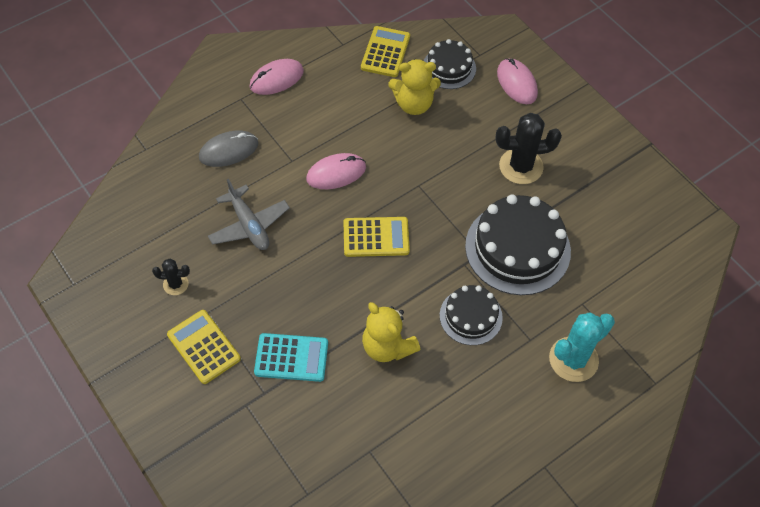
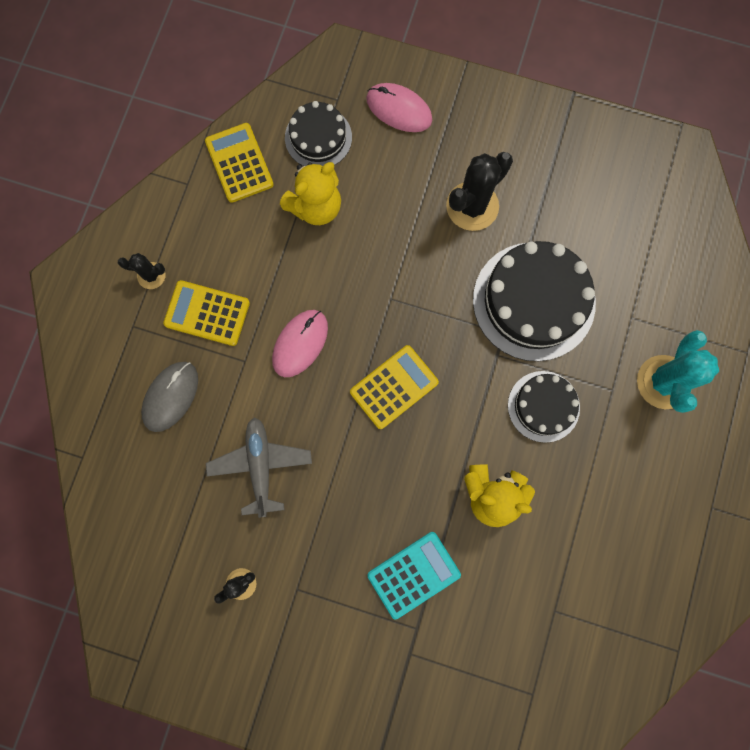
camera: 35 degrees left, 20 degrees up
(204, 347) = (323, 627): yellow calculator -> yellow calculator (207, 313)
(249, 225) = (260, 465): grey plane -> grey plane turned 120 degrees counterclockwise
(276, 79) = (151, 275): pink mouse -> black cactus

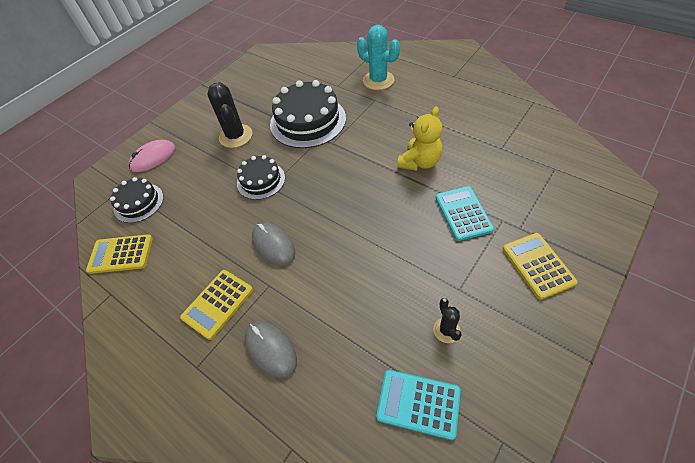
camera: 65 degrees left, 25 degrees down
(151, 275) = (163, 340): black cactus -> none
(154, 570) = (418, 403): none -> turquoise calculator
(260, 465) = (354, 293): grey plane -> none
(300, 343) = (273, 245): pink mouse -> grey mouse
(316, 207) = (184, 214): yellow teddy bear -> none
(394, 387) = (329, 197): yellow calculator -> yellow calculator (538, 265)
(543, 406) = (372, 129): black cake -> black cake (261, 180)

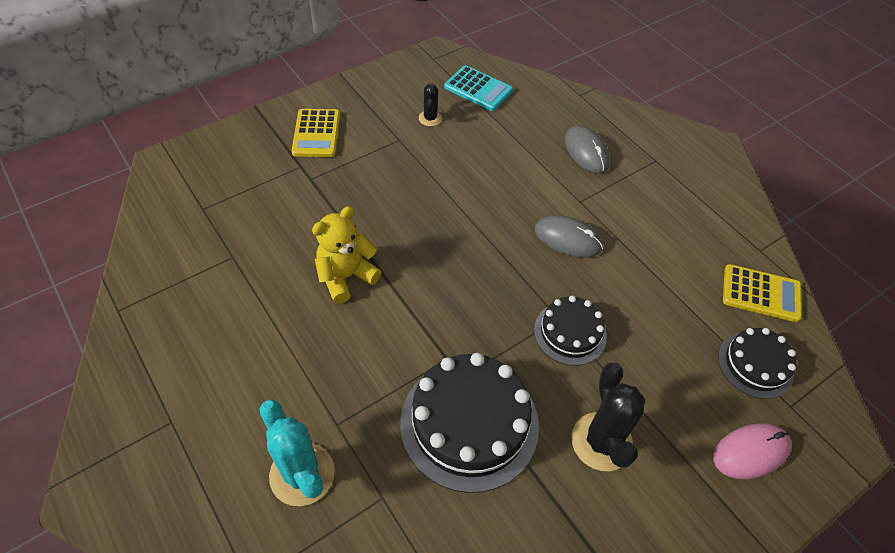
camera: 170 degrees left, 0 degrees up
(217, 303) = (635, 202): yellow calculator -> none
(273, 245) = (568, 239): grey mouse -> grey mouse turned 45 degrees counterclockwise
(463, 213) = (343, 198): turquoise calculator -> none

